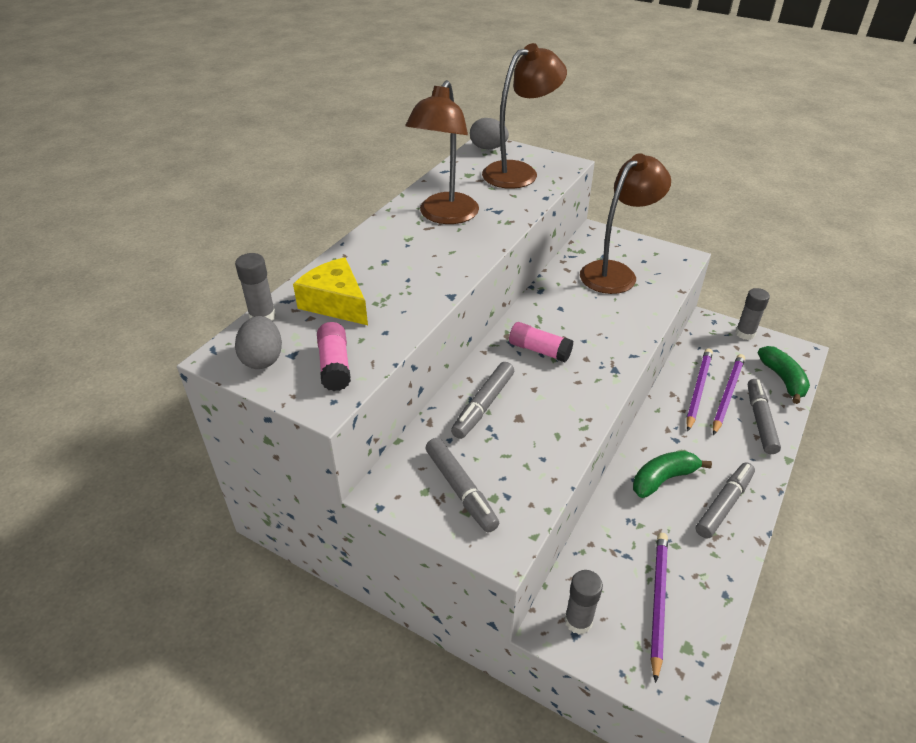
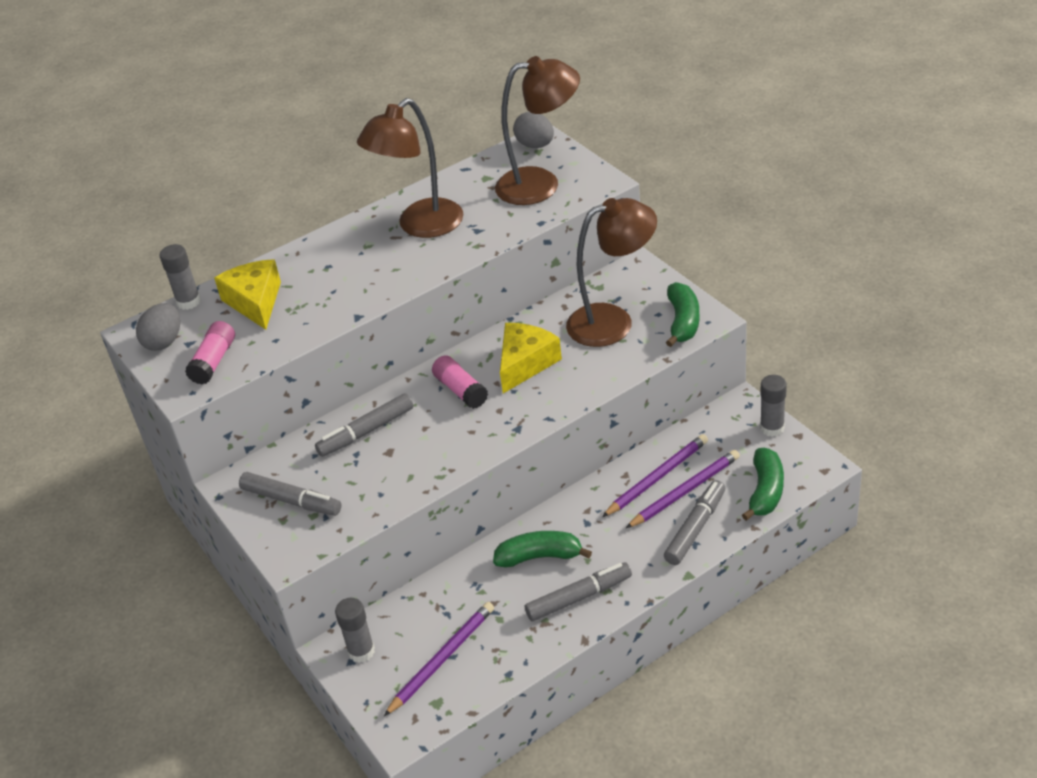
camera: 30 degrees right, 0 degrees up
(461, 489) = (291, 500): grey marker -> grey marker turned 60 degrees counterclockwise
(575, 317) = (525, 363): none -> yellow cheese
(667, 262) = (683, 322): none -> green banana

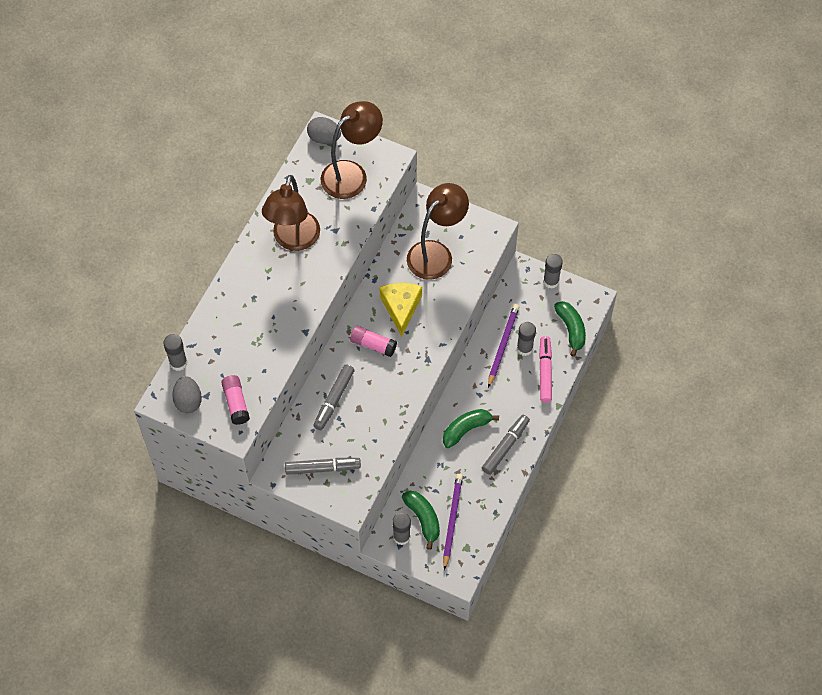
camera: 35 degrees left, 20 degrees up
(255, 302) = (226, 345): yellow cheese -> none
(683, 322) = (480, 237): green banana -> green banana (423, 519)
(685, 491) = (524, 348): purple pencil -> grey glue stick
(695, 528) = (545, 372): grey marker -> pink marker

